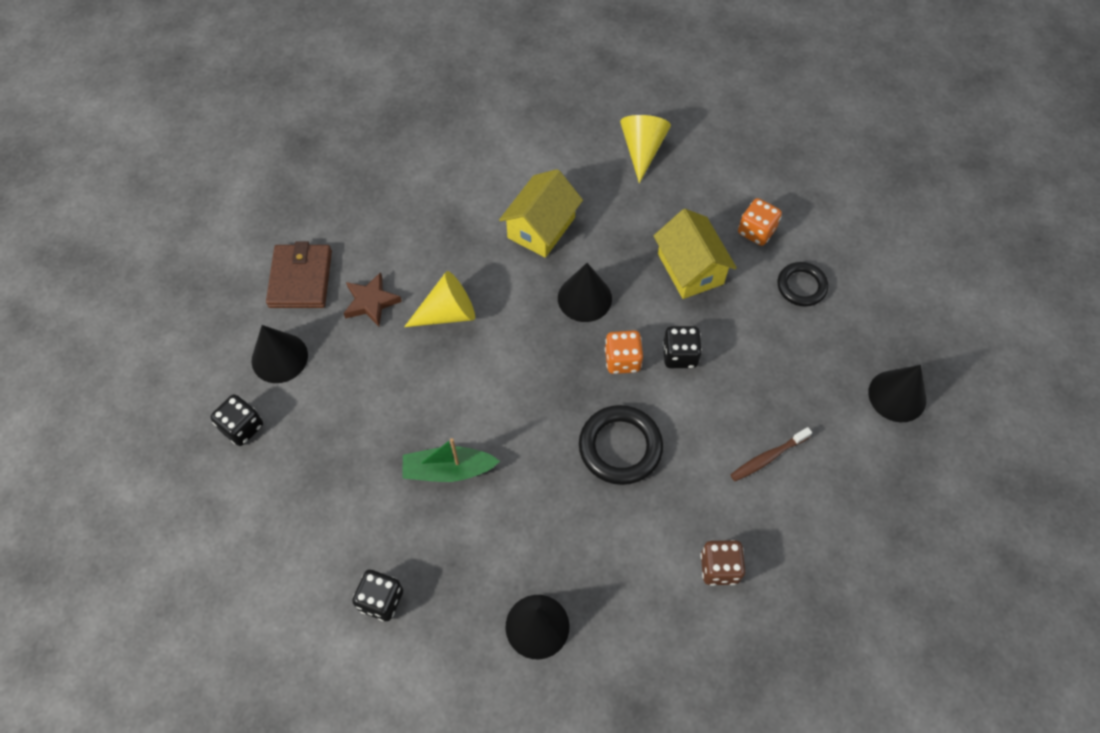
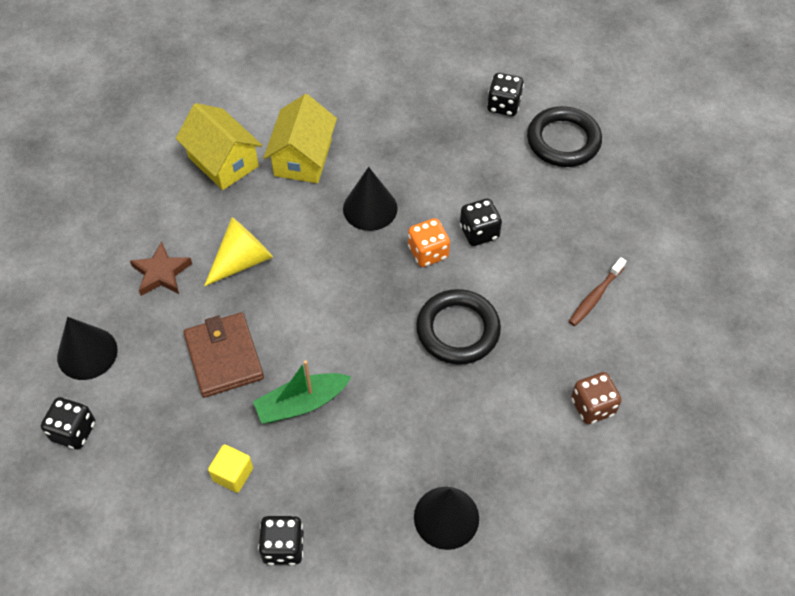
camera: 20 degrees left, 5 degrees down
(300, 279) = (80, 273): brown wallet -> brown wallet (224, 357)
(362, 516) = (233, 474): none -> yellow cube
(642, 150) = (370, 64): yellow cone -> none
(690, 269) = (457, 154): yellow house -> yellow house (223, 162)
(756, 231) = (503, 105): orange dice -> black dice
(801, 286) = (563, 141): black ring -> black ring, size x1.53
(897, 396) = (684, 208): black cone -> none

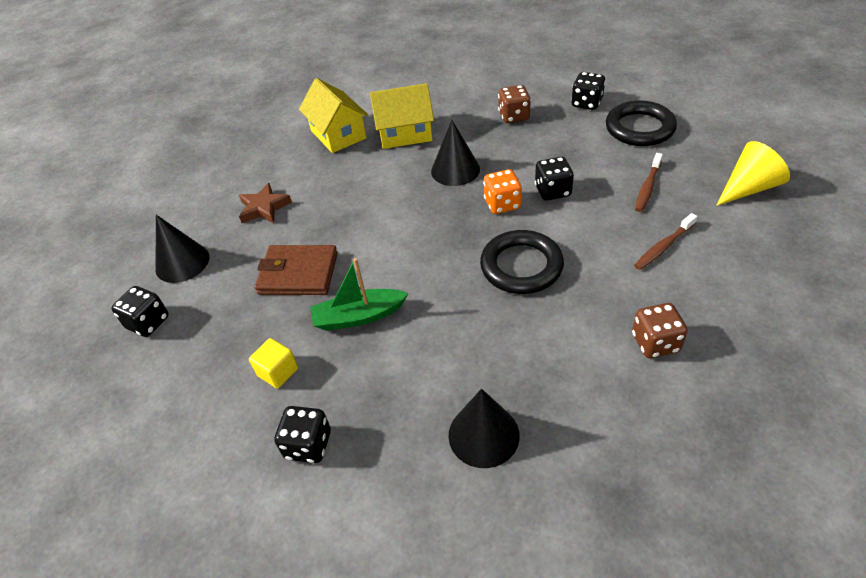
camera: 15 degrees right, 10 degrees down
(224, 357) = (298, 273): brown wallet -> brown wallet turned 75 degrees counterclockwise
(242, 260) = (335, 202): yellow cone -> yellow cone (748, 188)
(303, 158) = (405, 134): yellow house -> yellow house turned 60 degrees clockwise
(424, 127) = (514, 116): none -> brown dice
(576, 222) = (647, 187): none -> brown toothbrush

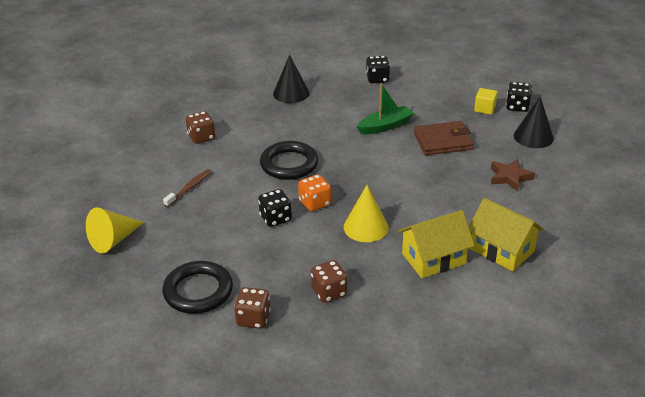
camera: 160 degrees right, 10 degrees down
(278, 372) = (415, 99): yellow cube -> yellow cube (484, 109)
(455, 170) = (366, 227): black cone -> yellow cone
(586, 103) = (253, 319): black dice -> brown dice
(647, 187) = (196, 231): brown toothbrush -> none

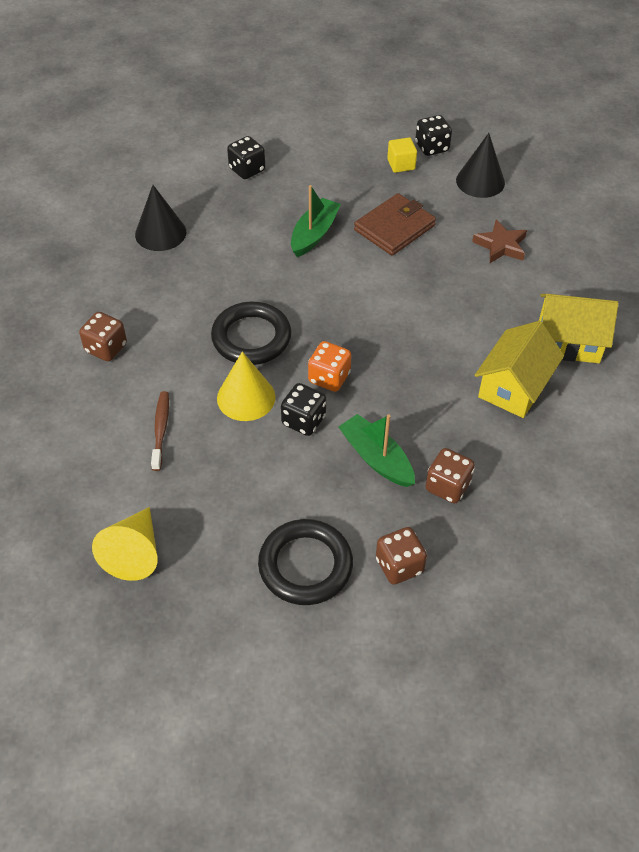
camera: 35 degrees left, 15 degrees up
(299, 257) = (376, 458): none -> green boat
(366, 227) = (412, 382): yellow cone -> yellow cone (246, 397)

